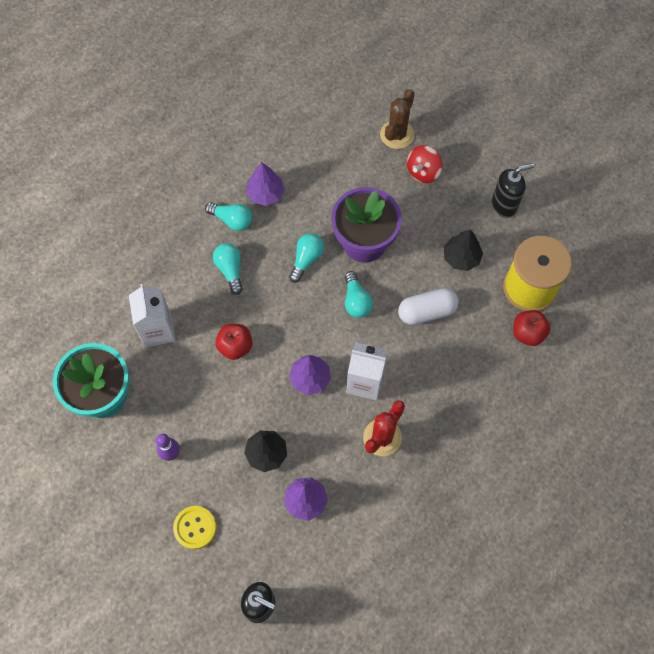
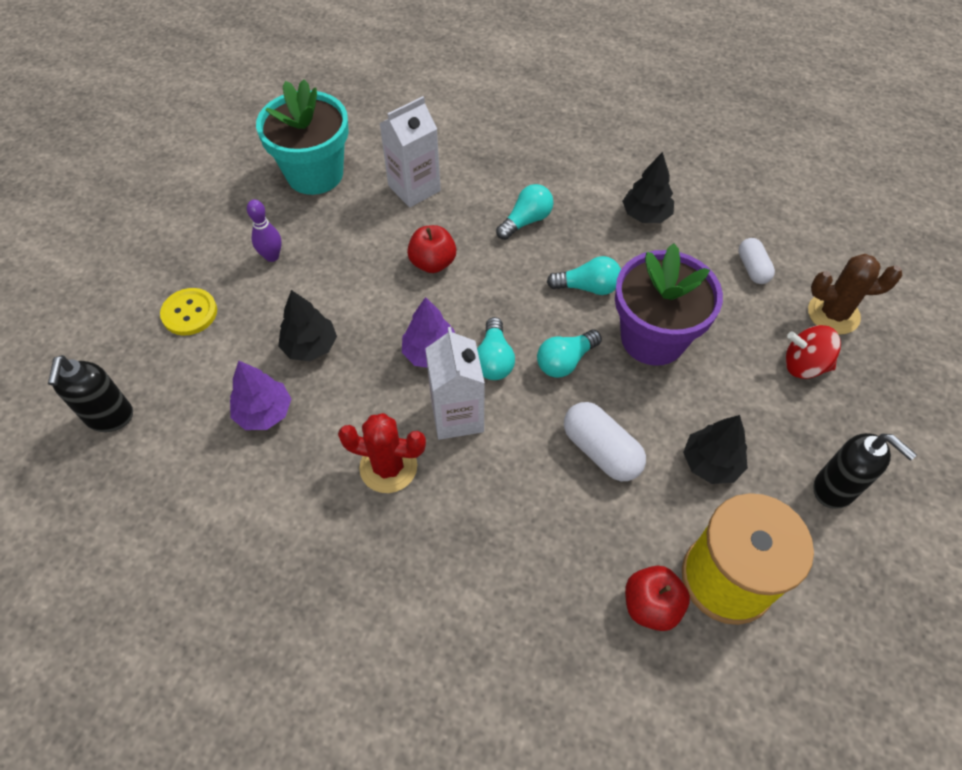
camera: 65 degrees right, 10 degrees down
(232, 220) = (590, 198): turquoise light bulb -> turquoise light bulb (494, 359)
(265, 193) = (646, 215): purple tree -> black tree
(341, 157) = (752, 268): none -> white capsule

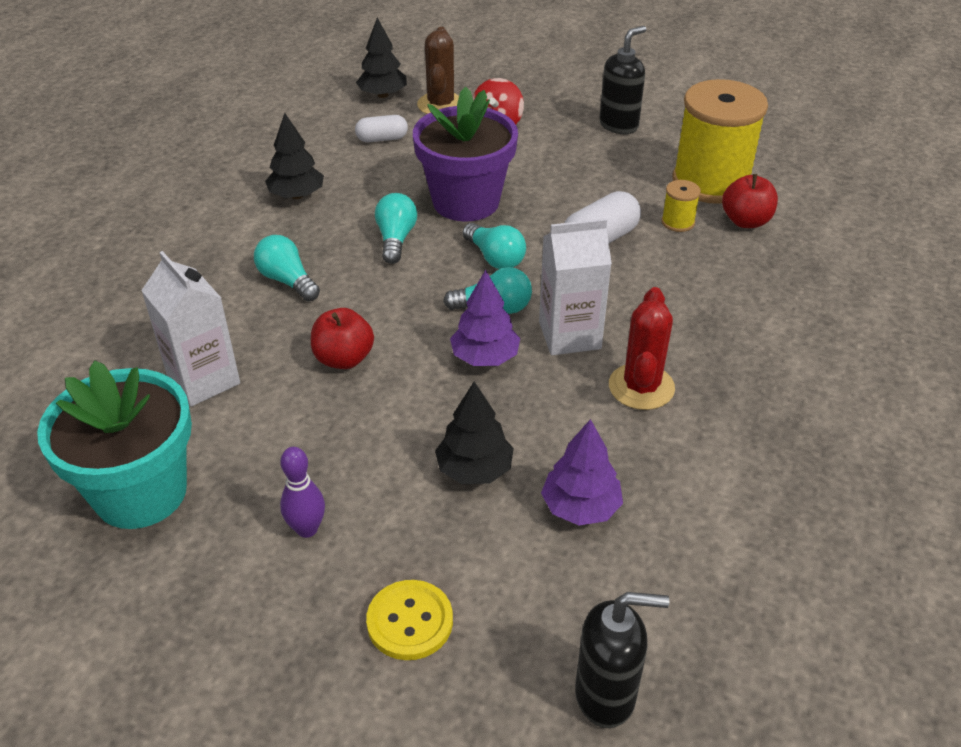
camera: 90 degrees left, 15 degrees down
(640, 530) = (678, 222): none -> yellow spool
(711, 463) = (603, 181): black tree -> black tree (382, 95)

